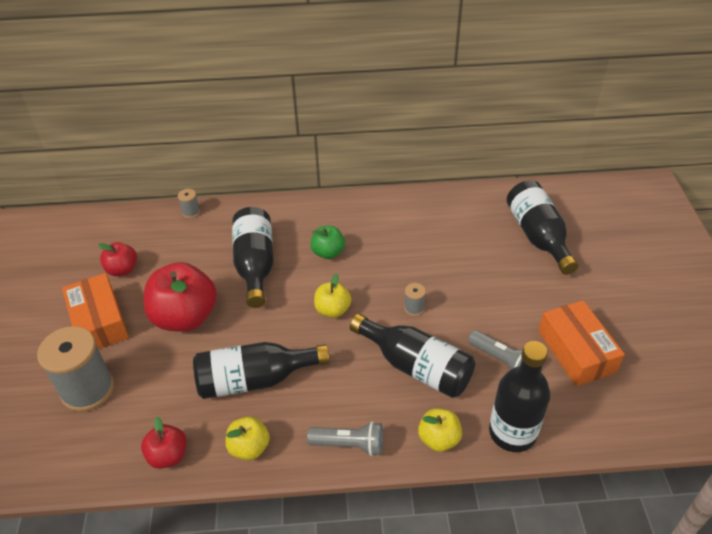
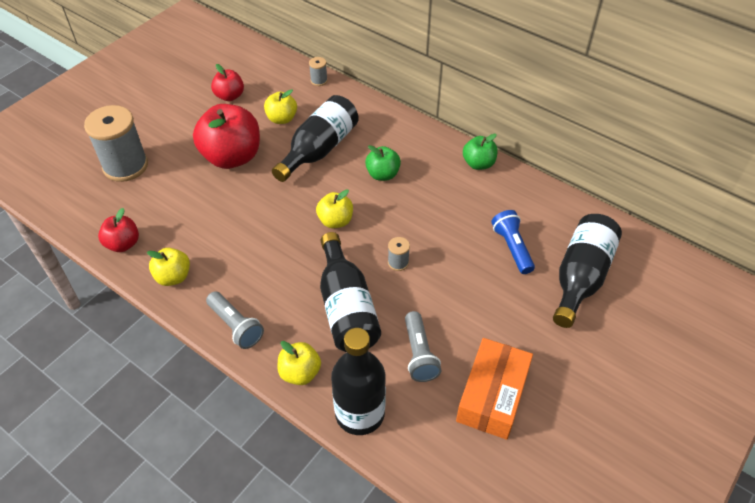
camera: 40 degrees right, 5 degrees up
(99, 321) = (178, 124): orange box -> none
(194, 260) = (282, 119): none -> yellow apple
(255, 379) = (227, 233): black bottle -> none
(388, 202) = (478, 164): none -> green apple
(476, 245) = (512, 247): none -> blue flashlight

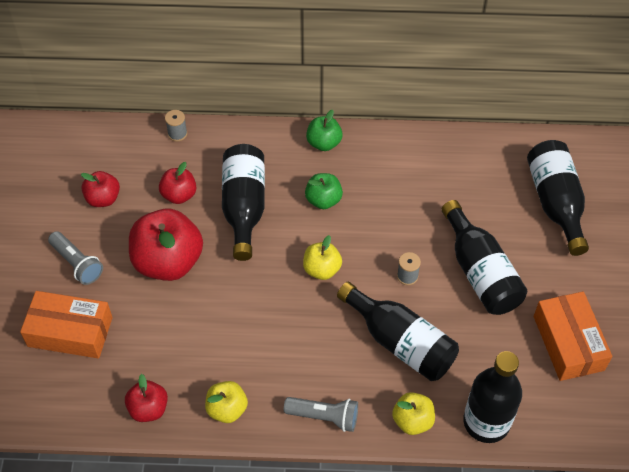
camera: 35 degrees left, 5 degrees up
(125, 166) = (70, 332): grey spool -> orange box
(282, 119) = (179, 195): yellow apple -> red apple
(419, 354) = (489, 345): grey flashlight -> grey flashlight (77, 264)
(462, 293) = (480, 272): none -> black bottle
(478, 164) = (396, 143): green apple -> green apple (324, 143)
(512, 247) = (485, 207): blue flashlight -> none

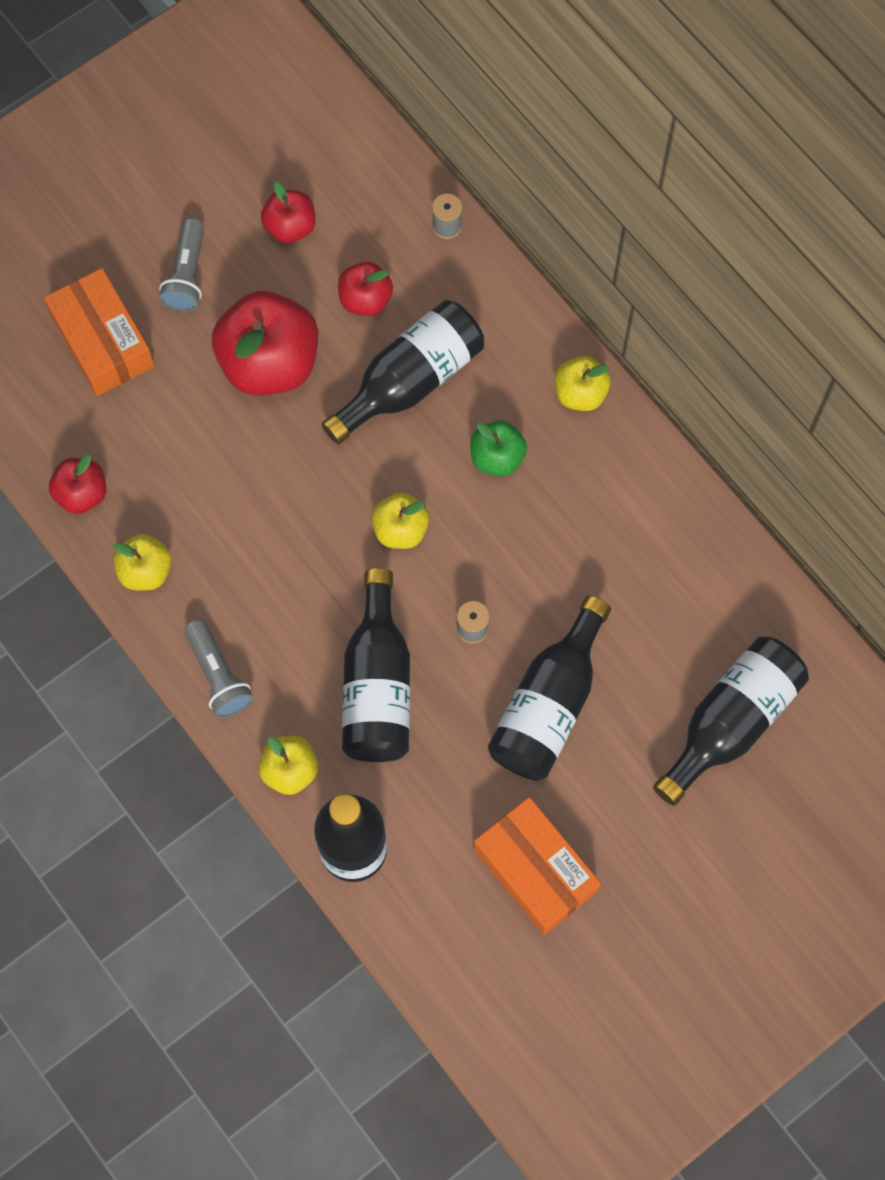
camera: 50 degrees right, 15 degrees up
(324, 143) = (580, 393): green apple -> yellow apple
(568, 343) = (535, 870): orange box -> orange box turned 75 degrees counterclockwise

